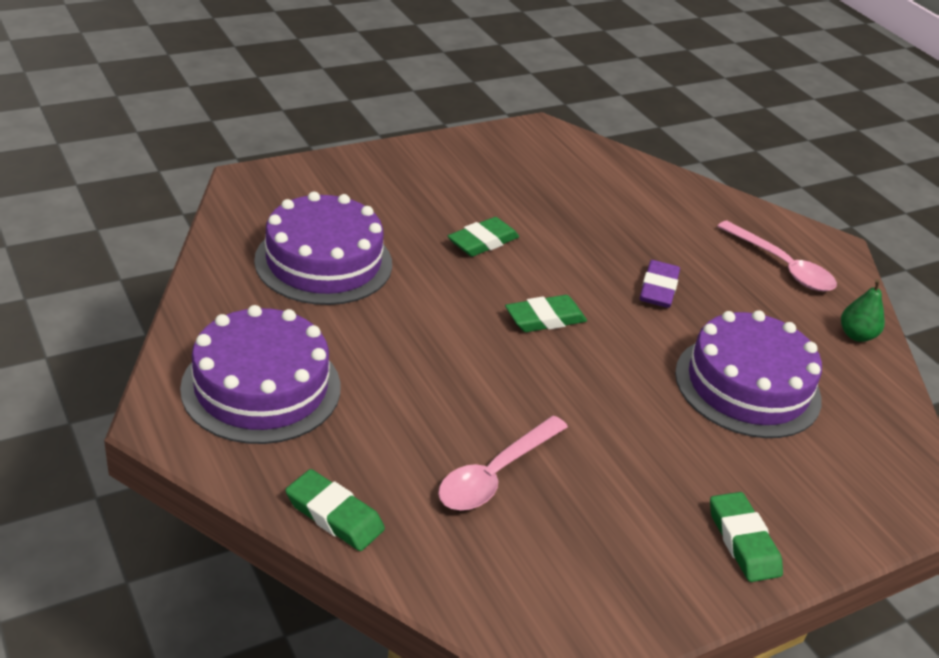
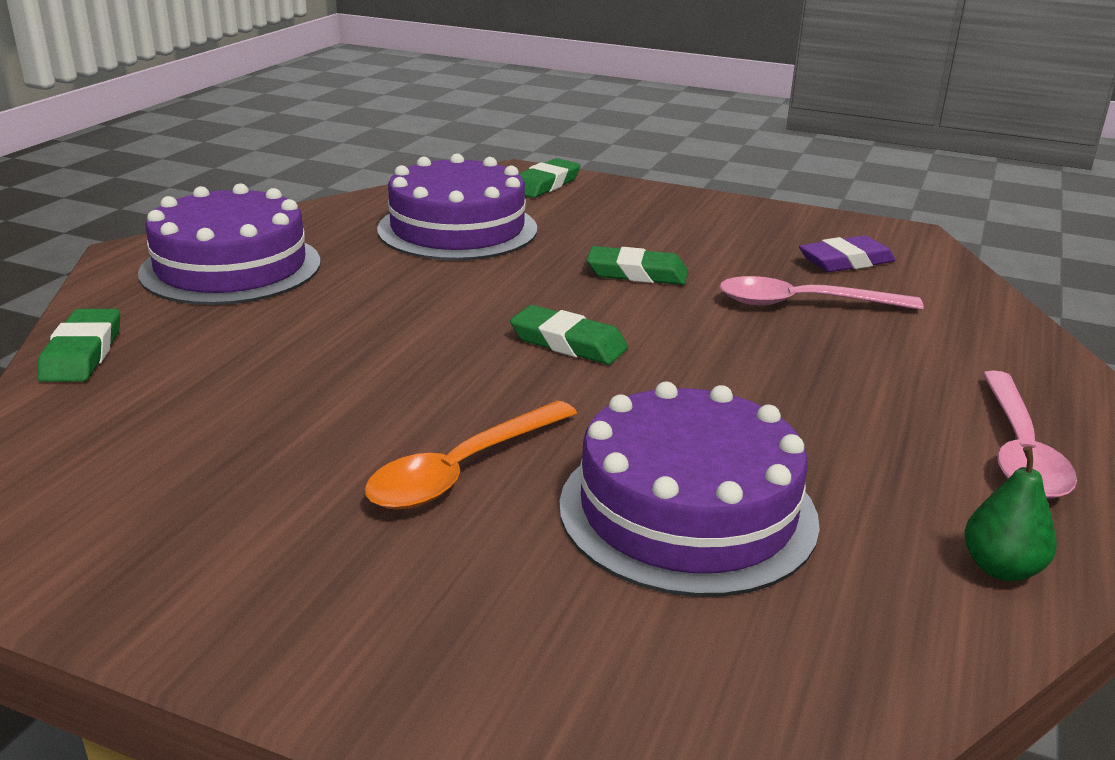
camera: 55 degrees right, 10 degrees down
(495, 474) = (248, 405): pink spoon -> pink spoon (803, 304)
(647, 432) = (462, 469): none -> orange spoon
(658, 289) = (765, 384): purple eraser -> purple eraser (846, 261)
(743, 541) = (331, 619): green eraser -> green eraser (545, 184)

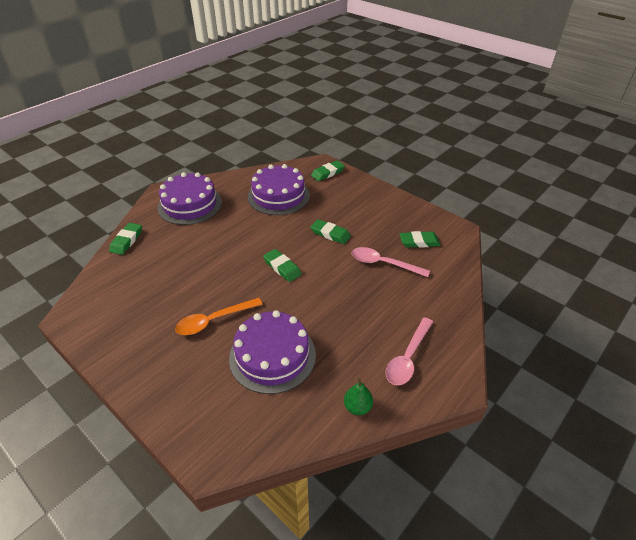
camera: 20 degrees right, 15 degrees up
(846, 261) = (419, 242): purple eraser -> green eraser

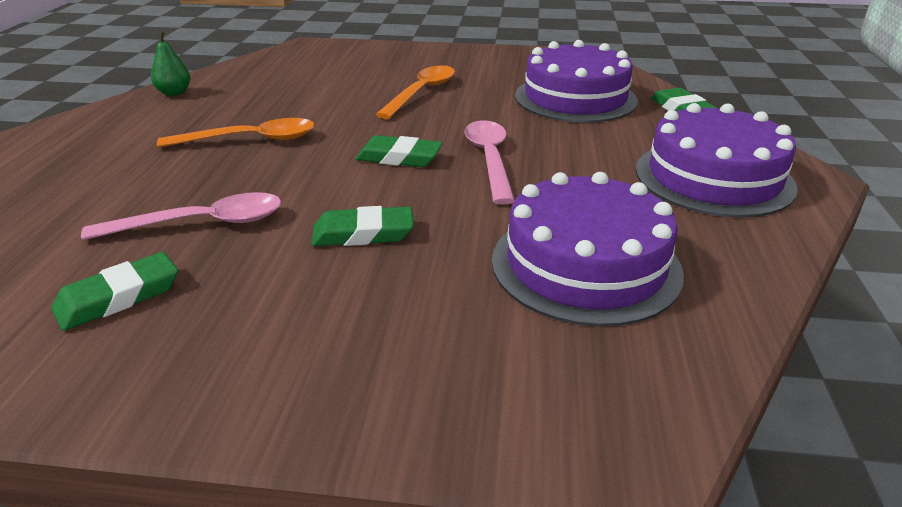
camera: 145 degrees right, 10 degrees down
(272, 356) = (311, 93): purple cake -> purple cake (575, 98)
(328, 173) = (558, 407): green eraser -> none
(337, 316) = (250, 140): none -> orange spoon
(408, 357) = (114, 136): pink spoon -> pink spoon (490, 159)

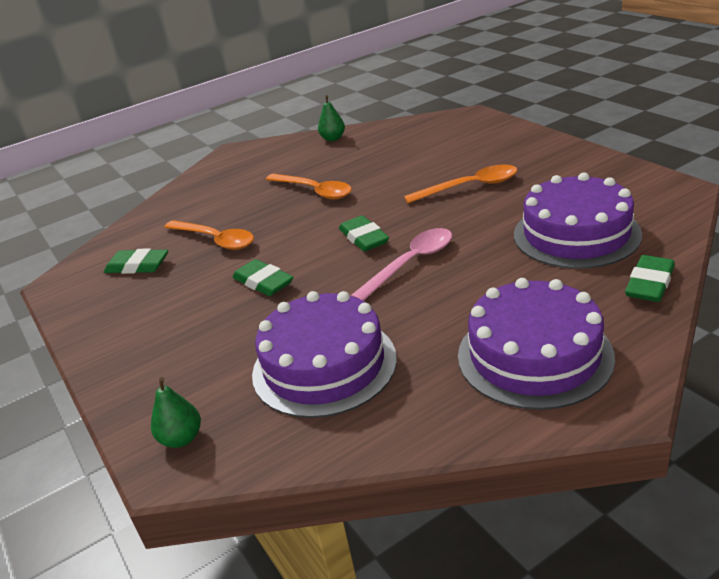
camera: 55 degrees right, 0 degrees up
(201, 224) = (215, 240): pink spoon -> orange spoon
(593, 414) = (181, 439): none -> green pear

